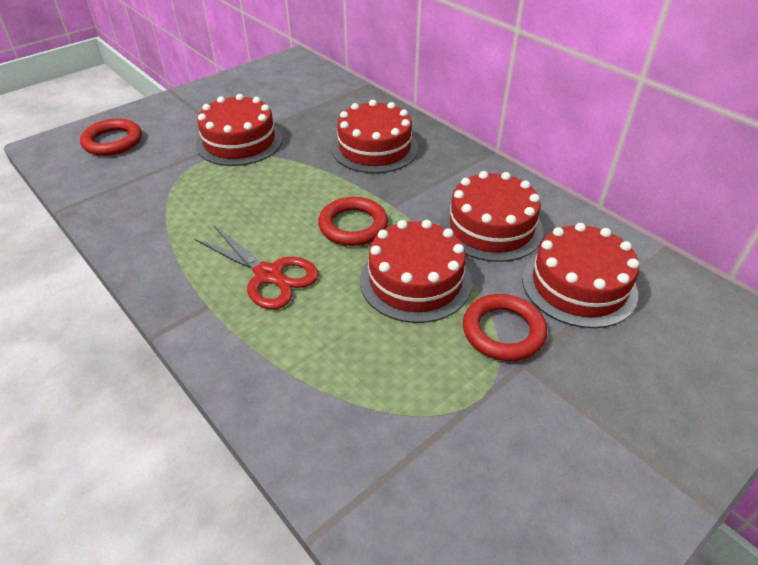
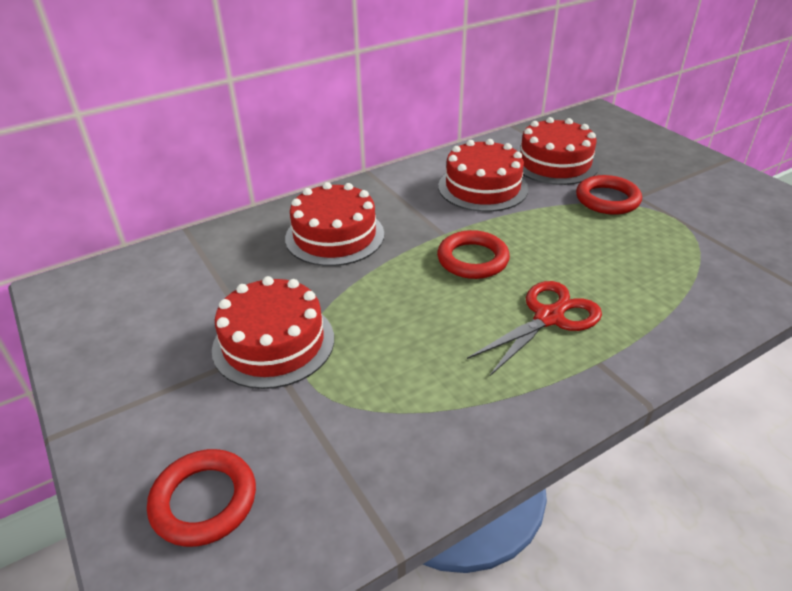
camera: 80 degrees left, 5 degrees down
(415, 281) = (553, 231): red cake -> none

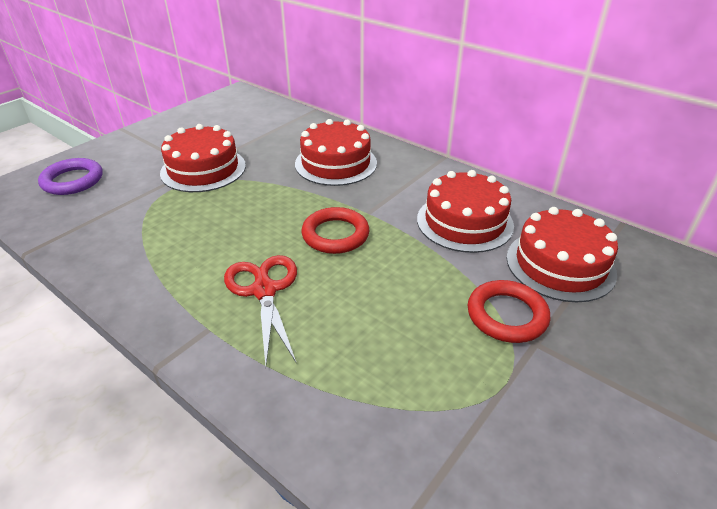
camera: 70 degrees right, 0 degrees up
(204, 501) = (73, 180): red ring -> purple ring
(548, 318) = (264, 290): red scissors -> red scissors turned 135 degrees counterclockwise

